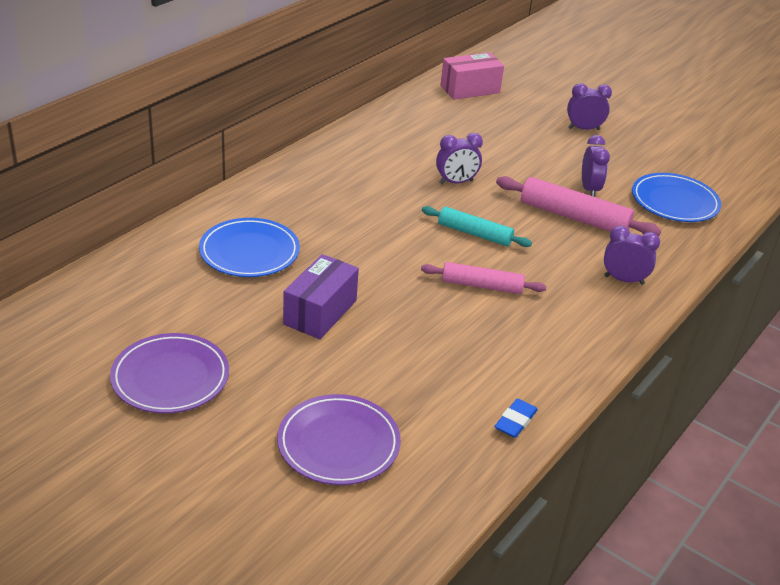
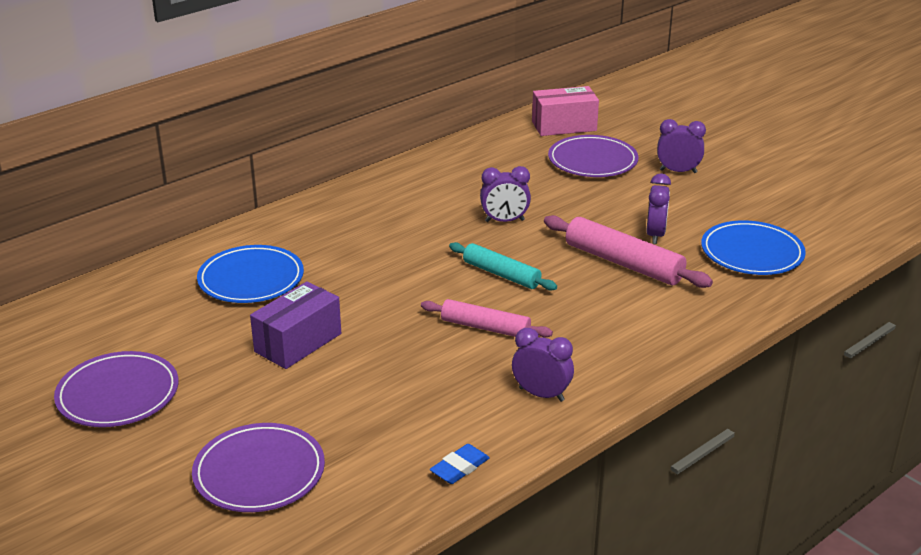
camera: 15 degrees right, 5 degrees down
(508, 122) = (592, 161): none -> purple plate
(623, 280) = (652, 332): purple clock -> purple clock (541, 394)

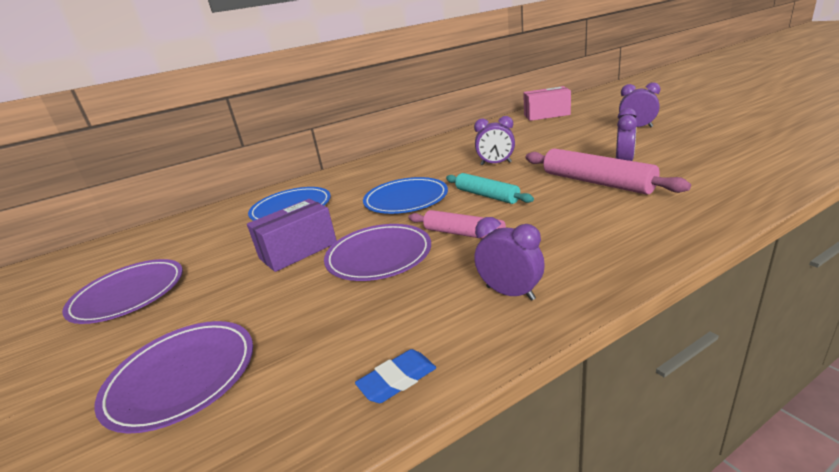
camera: 15 degrees right, 5 degrees down
(592, 161) = (567, 128): purple plate -> purple plate (379, 256)
(752, 253) = (721, 168): blue plate -> blue plate (406, 199)

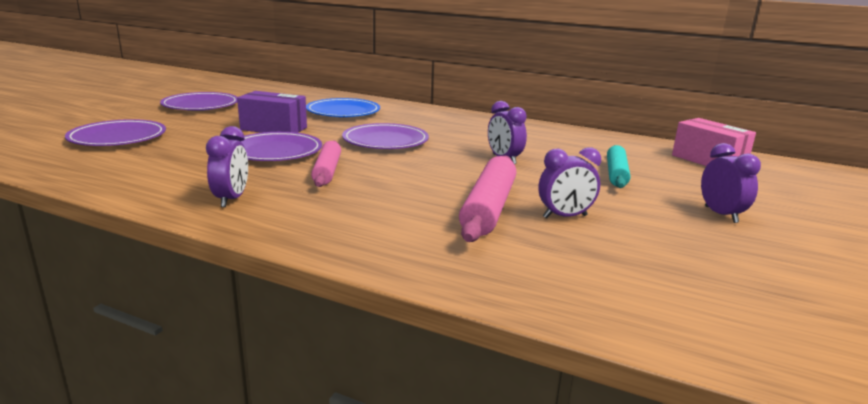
camera: 50 degrees right, 5 degrees down
(397, 380) = (118, 184): blue eraser -> none
(406, 199) = (385, 141): blue plate -> purple plate
(487, 195) = (416, 167): turquoise rolling pin -> turquoise rolling pin (616, 174)

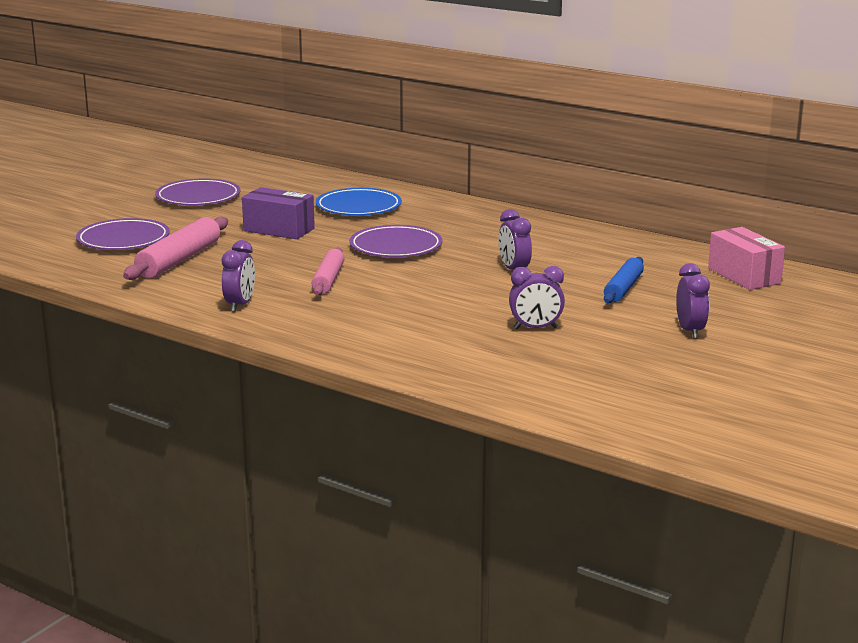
camera: 10 degrees right, 0 degrees up
(275, 151) = (279, 258): purple plate -> none
(489, 208) = (469, 319): pink rolling pin -> pink rolling pin (179, 260)
(616, 174) = (623, 288): turquoise rolling pin -> blue rolling pin

